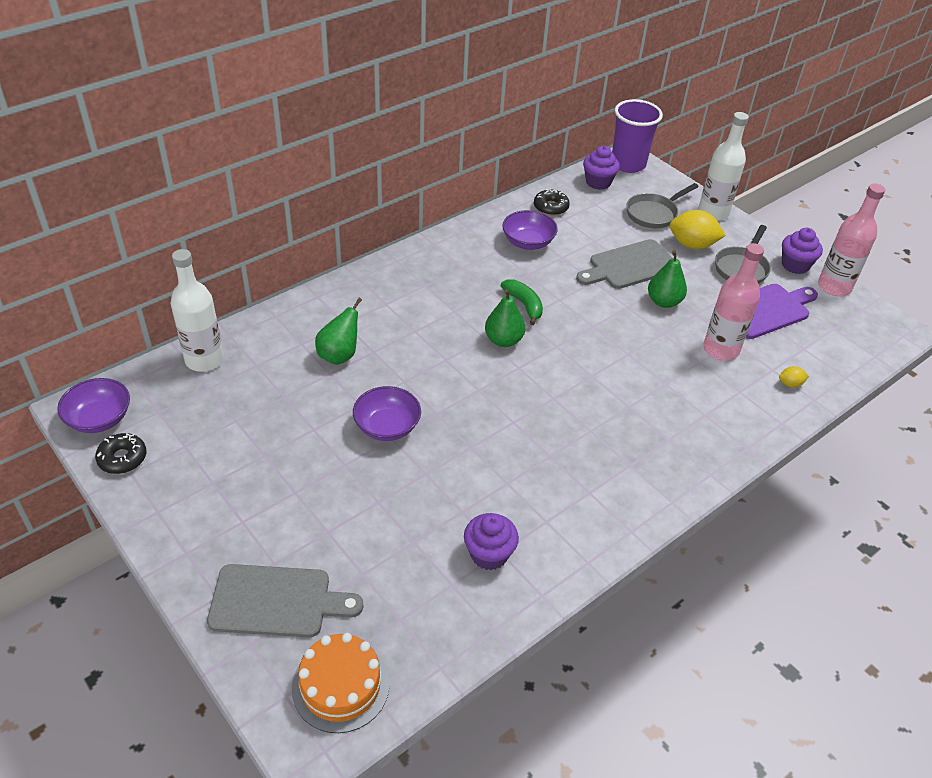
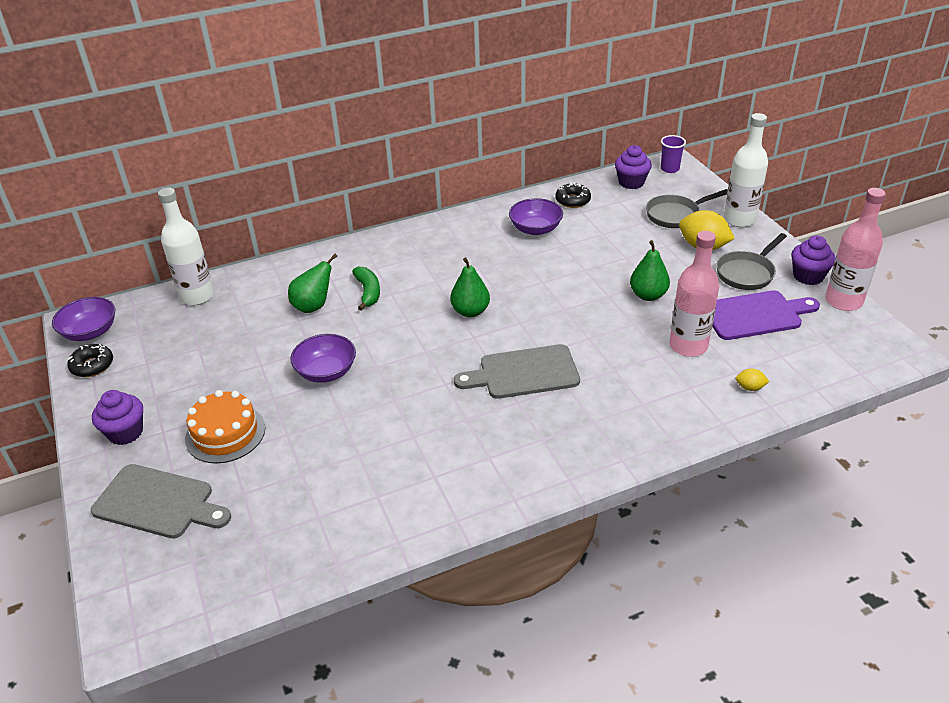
camera: 20 degrees right, 5 degrees down
(340, 685) = (177, 584): orange cake -> orange cake (225, 433)
(489, 554) = (365, 496): purple cupcake -> purple cupcake (125, 432)
(524, 304) = (505, 283): green banana -> green banana (368, 292)
(628, 164) = (669, 169): purple cup -> purple cup, size x0.52
(629, 266) = (628, 259): grey cutting board -> grey cutting board (524, 373)

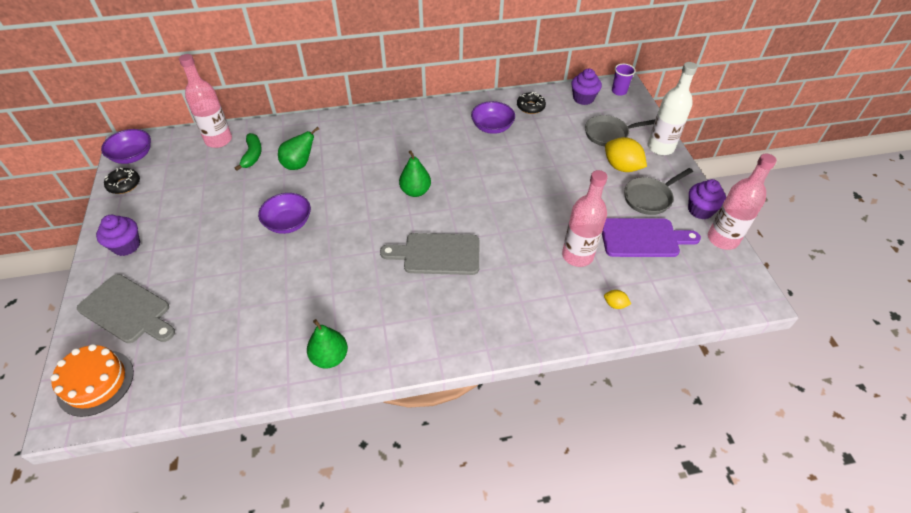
camera: 10 degrees right, 10 degrees up
(197, 296) = (218, 140): white bottle -> pink bottle
(225, 433) = (196, 261): orange cake -> orange cake (95, 382)
(368, 292) = (344, 160): green banana -> green banana (252, 155)
(648, 295) = (561, 203): green pear -> green pear (330, 357)

